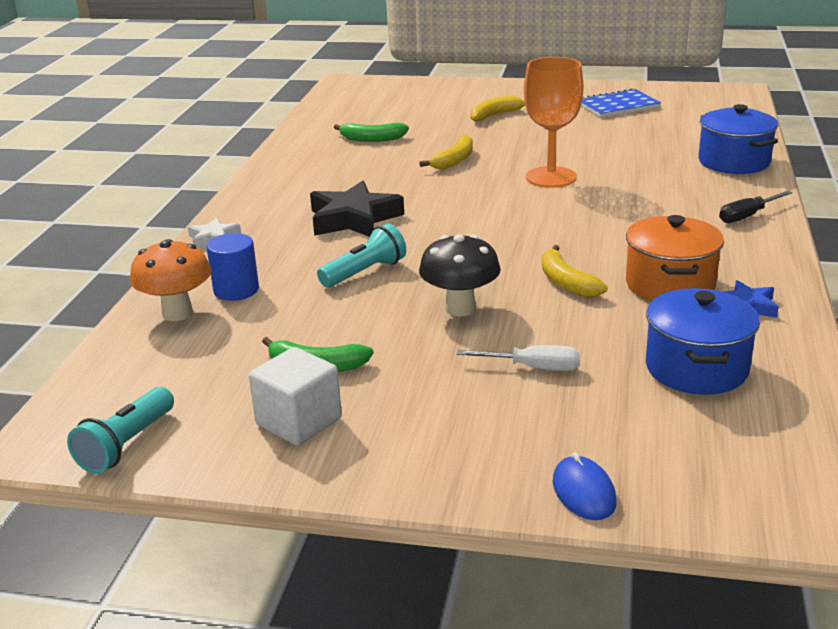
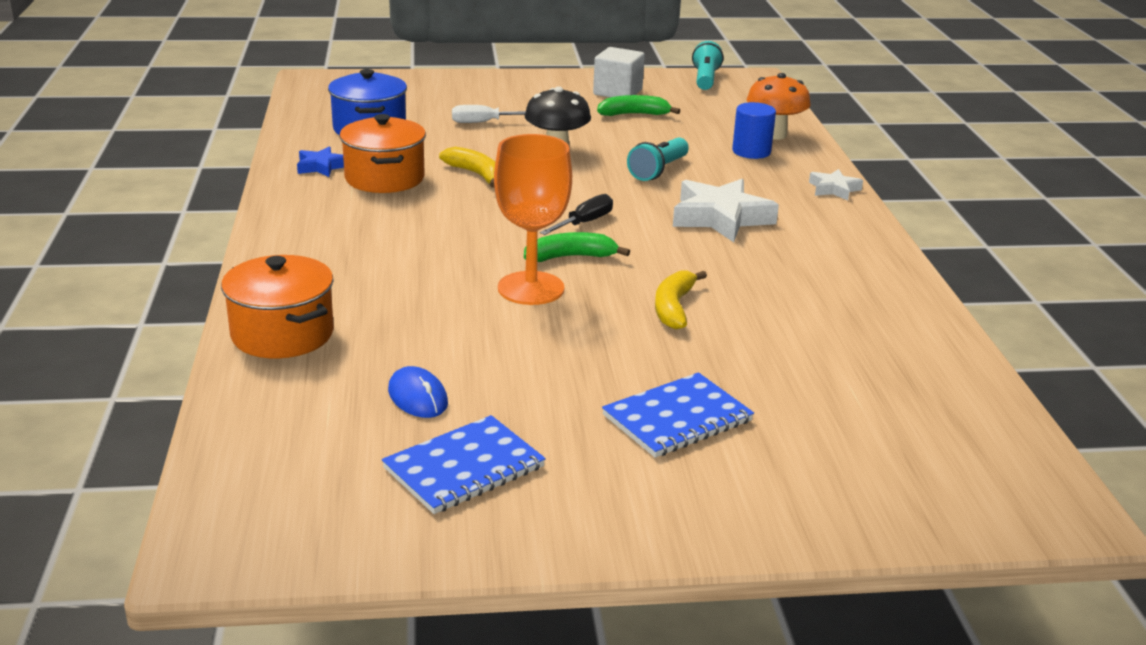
camera: 160 degrees right, 0 degrees up
(354, 219) = (720, 218): black star -> white star
(371, 139) = (828, 341): green banana -> green banana (571, 257)
(495, 115) = (677, 418): yellow banana -> blue notebook
(583, 492) = (438, 79): blue mouse -> blue mouse (418, 397)
(733, 162) = (282, 334): blue pot -> orange pot
(747, 216) = (292, 250): black screwdriver -> black screwdriver (584, 223)

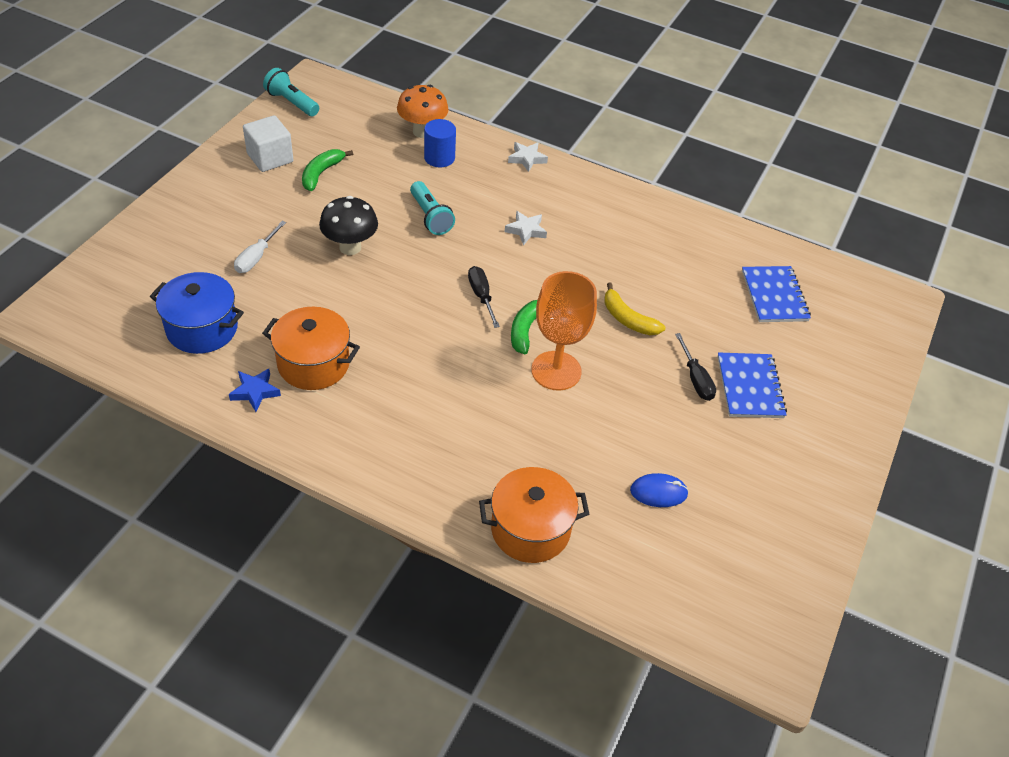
camera: 60 degrees left, 20 degrees up
(464, 468) = (748, 506): blue notebook -> blue notebook (774, 296)
(476, 174) = (353, 310): yellow banana -> none
(637, 376) = (695, 379): none -> black screwdriver
(720, 218) = (526, 230): white star -> white star, size x0.53

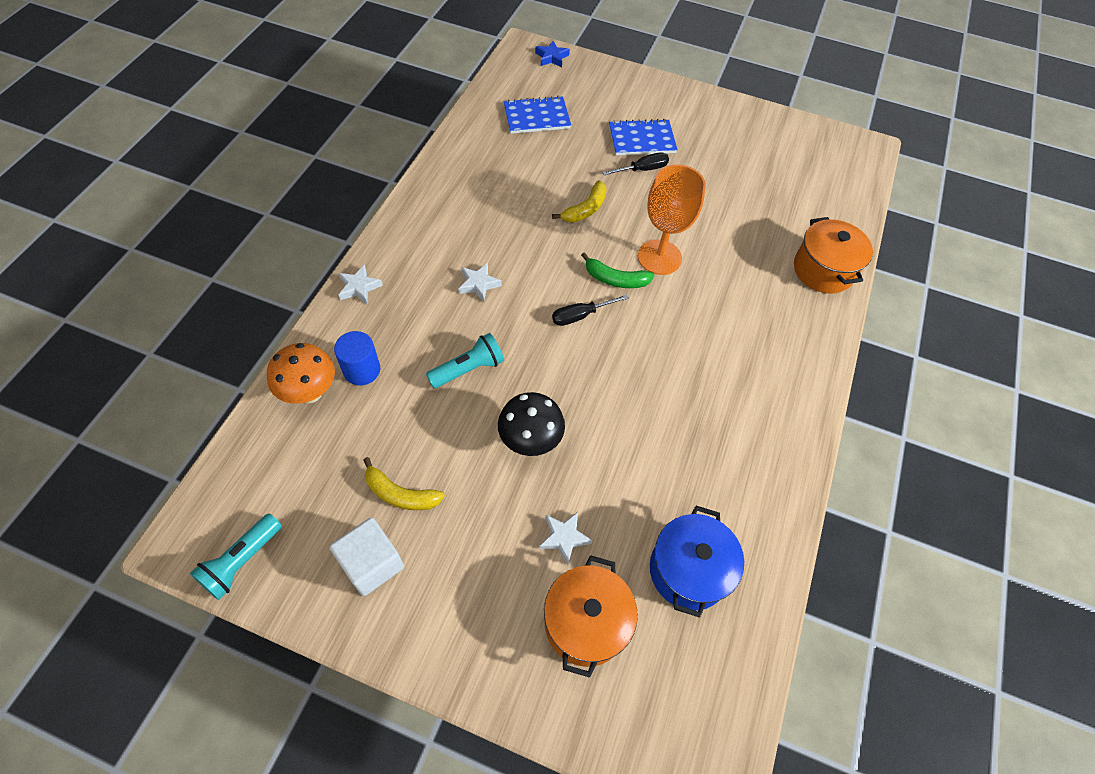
camera: 95 degrees left, 10 degrees up
(255, 392) = (757, 495): blue star -> blue star (551, 57)
(256, 257) = (564, 538): white screwdriver -> white star
(313, 364) = (706, 448): orange pot -> orange pot (586, 623)
(321, 173) = (400, 494): green banana -> yellow banana
(658, 492) = (760, 196): blue mouse -> none

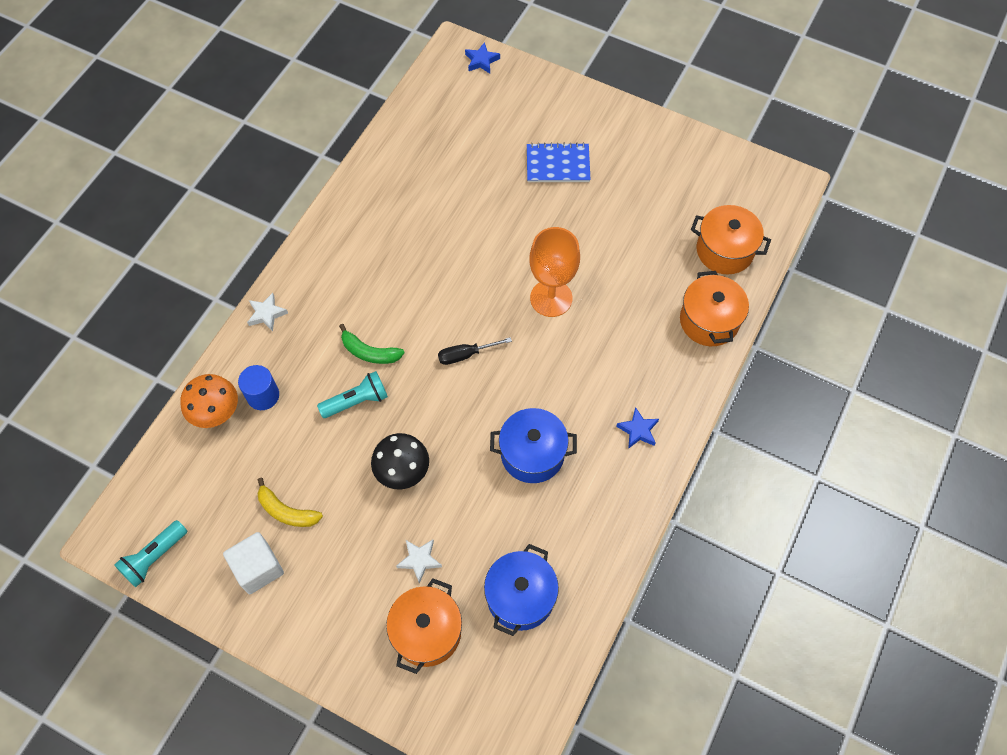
camera: 10 degrees right, 5 degrees up
(478, 284) = (376, 317): white star -> none
(536, 117) = (456, 134): blue notebook -> none
(585, 209) = (488, 242): yellow banana -> none
(615, 279) = (504, 319): green banana -> green banana (369, 352)
(642, 169) = (552, 200): black screwdriver -> none
(670, 411) = (532, 454): none -> blue pot
(778, 379) = (638, 430): none -> blue star
(821, 207) = (724, 250): none -> orange pot

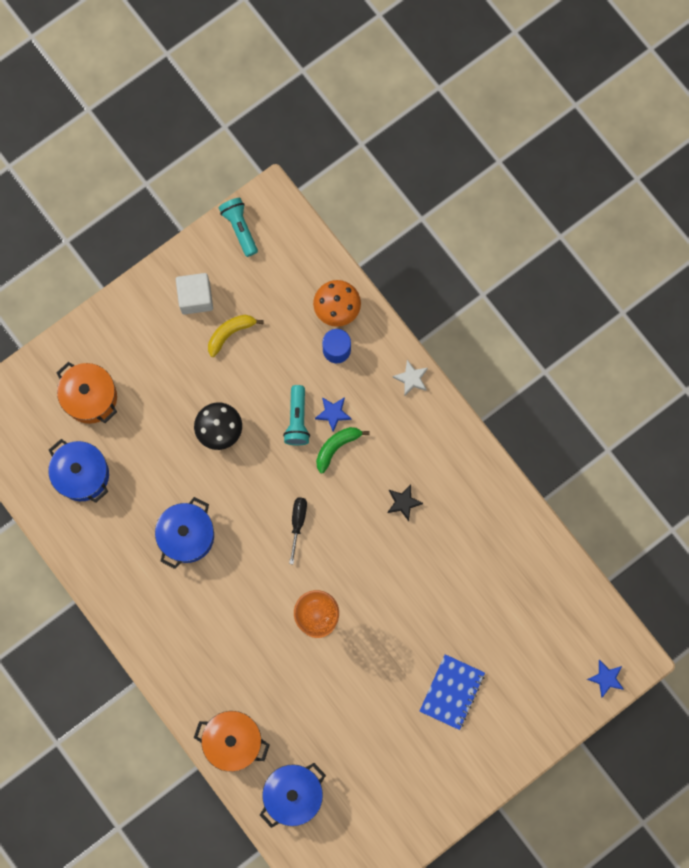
camera: 115 degrees right, 15 degrees up
(399, 271) = (403, 502): none -> black star
(419, 560) = (145, 414): white star -> none
(638, 430) = (166, 628): blue star -> blue star (333, 413)
(724, 250) = (293, 794): orange pot -> blue pot

